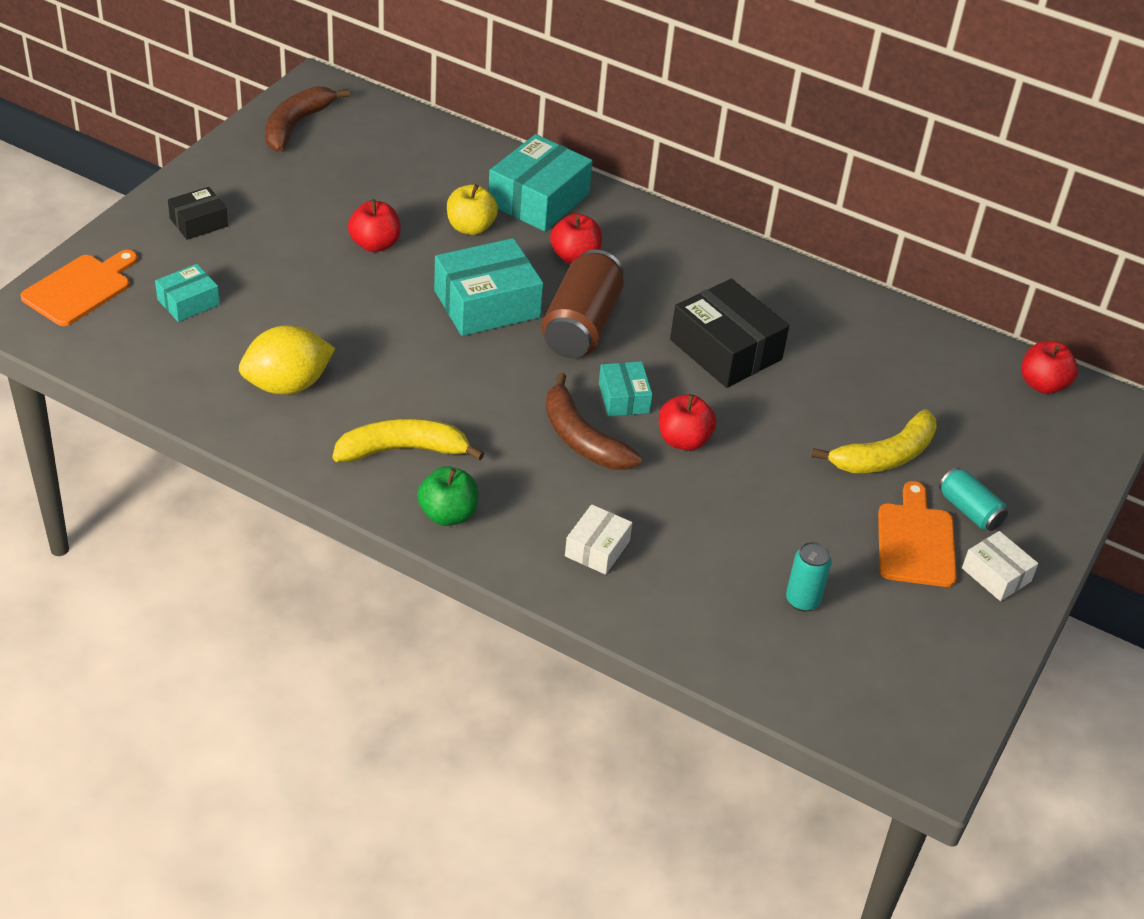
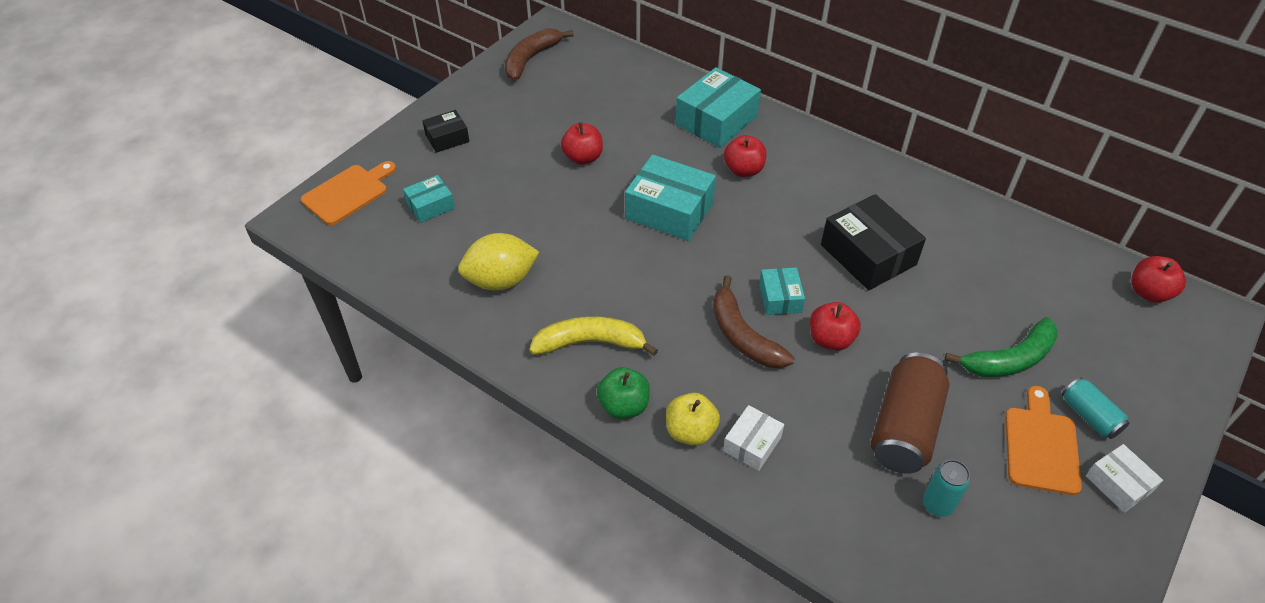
camera: 10 degrees right, 5 degrees up
(470, 227) = (660, 144): yellow apple -> yellow apple (690, 431)
(487, 304) = (669, 210): turquoise box -> turquoise box turned 45 degrees clockwise
(581, 325) = (746, 231): brown can -> brown can (904, 427)
(885, 456) = (1009, 359): yellow banana -> green banana

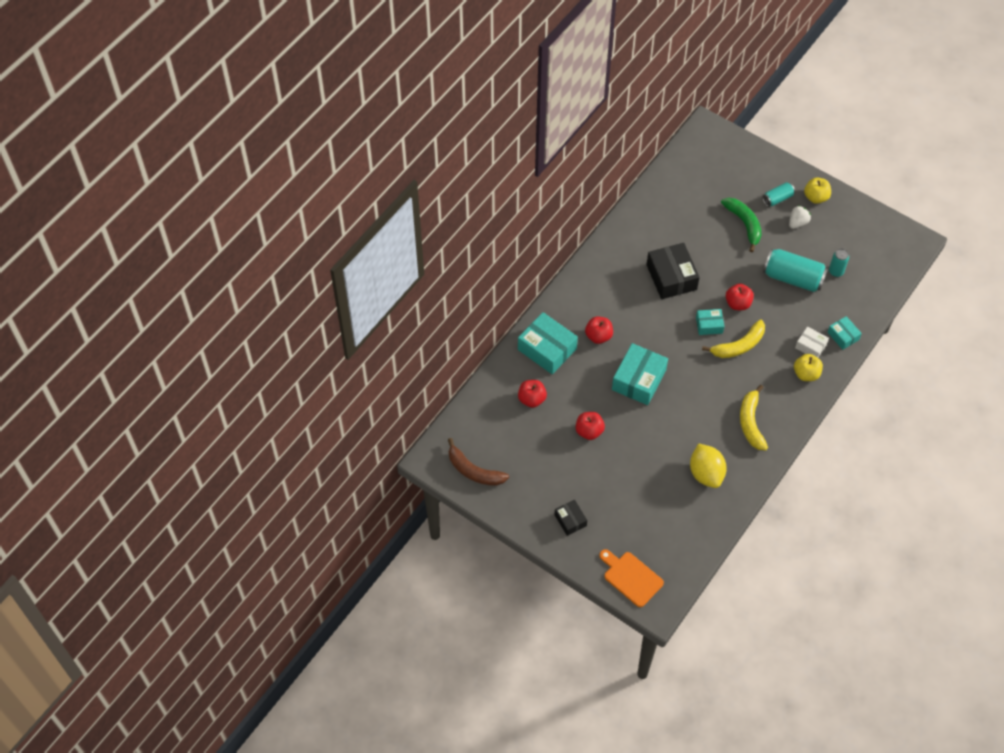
camera: 90 degrees left, 10 degrees up
(430, 206) = (641, 522): turquoise box -> turquoise box (843, 336)
(624, 406) = (793, 405): green apple -> none
(743, 336) = (739, 345): brown banana -> yellow banana
(868, 254) = (671, 277): black box -> black box turned 75 degrees counterclockwise
(904, 427) = (793, 278): brown can -> turquoise can
(1041, 446) = (797, 223): orange cutting board -> white strawberry
(1118, 484) = (816, 197): white box -> yellow apple
(1148, 292) = (692, 151): red apple -> red apple (532, 399)

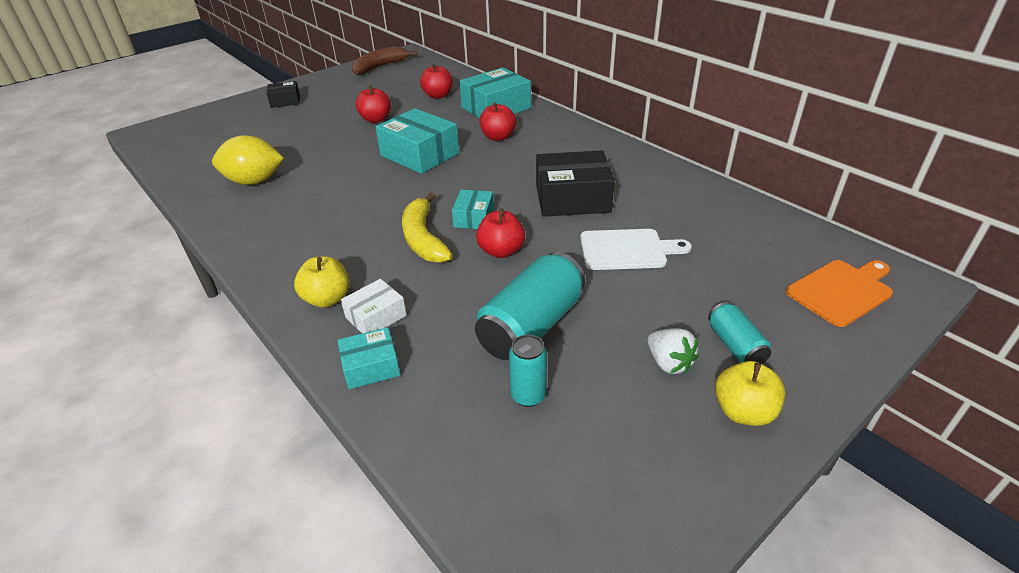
camera: 105 degrees right, 20 degrees down
(631, 577) = (190, 123): orange cutting board -> orange cutting board (841, 291)
(717, 244) = (627, 250): none -> white cutting board
(744, 224) = (669, 288): green banana -> none
(751, 422) = (291, 227): yellow banana -> none

